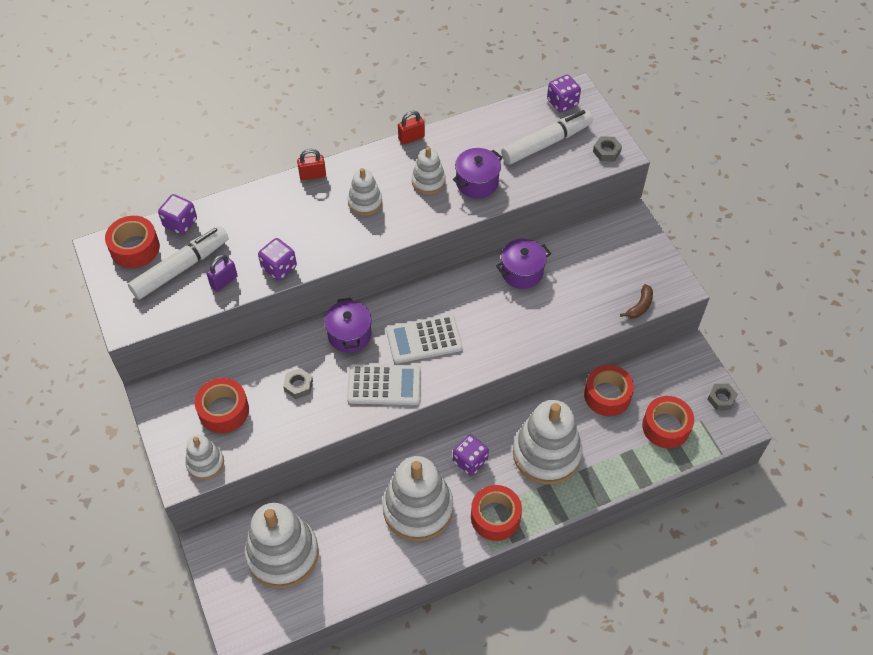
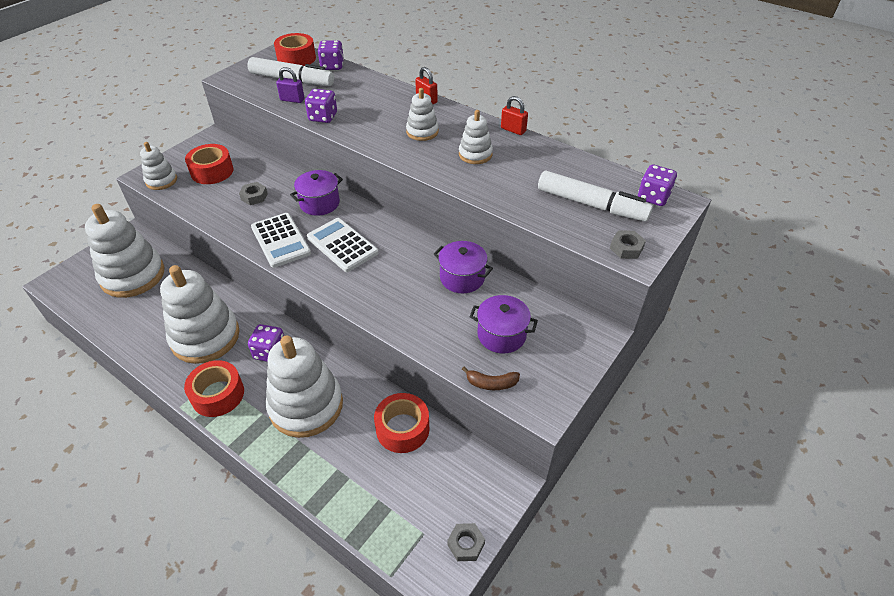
camera: 60 degrees right, 10 degrees down
(477, 182) = (500, 180): purple pot -> purple pot (501, 335)
(666, 427) = (395, 500): red tape -> none

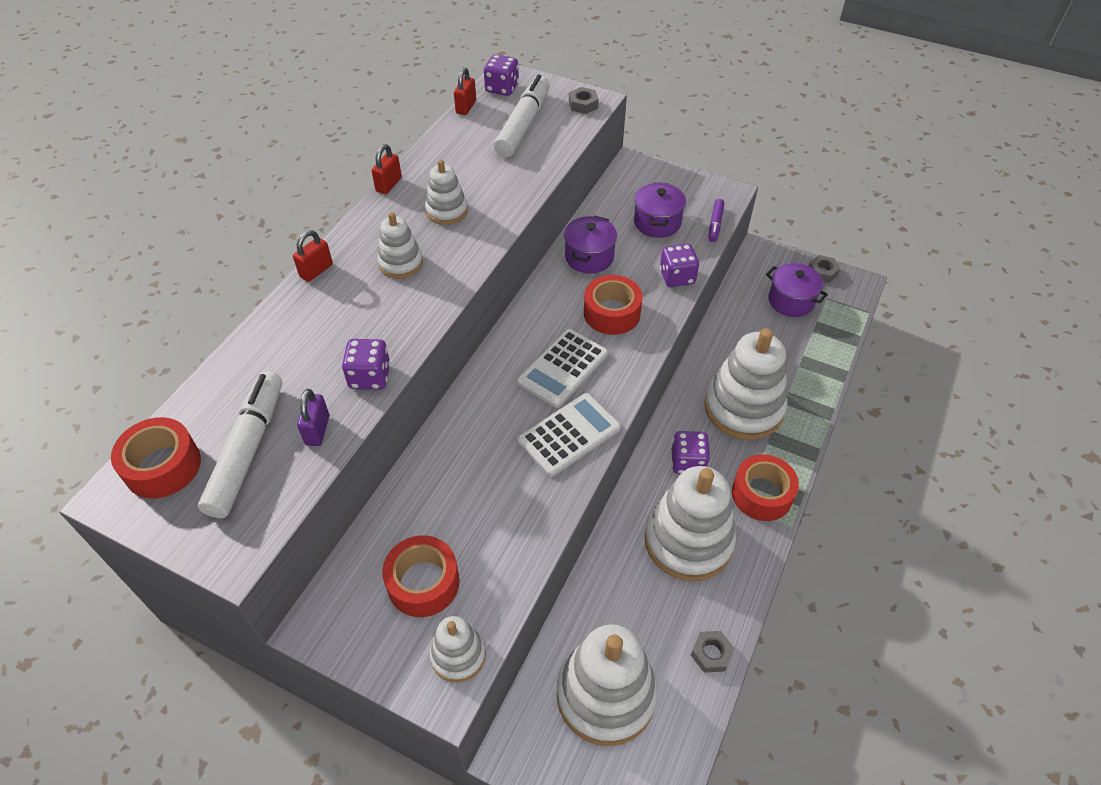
camera: 100 degrees left, 5 degrees up
(254, 197) = (481, 497): grey nut -> grey nut (711, 654)
(319, 203) = (484, 412): purple pot -> purple pot (791, 301)
(332, 66) = (199, 404): purple dice -> purple dice (677, 277)
(402, 429) = (738, 327): red tape -> red tape (612, 313)
(491, 383) = (715, 224): brown banana -> purple marker
(620, 173) = (466, 107): none -> red padlock

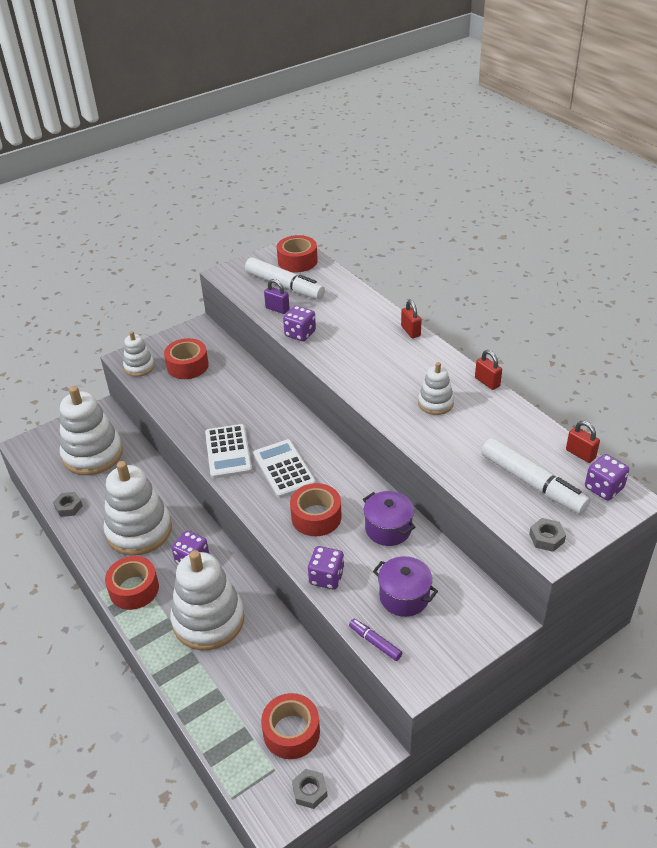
camera: 120 degrees right, 10 degrees down
(401, 263) = (392, 367): white stacking toy -> none
(791, 301) = (291, 732): purple pot -> red tape

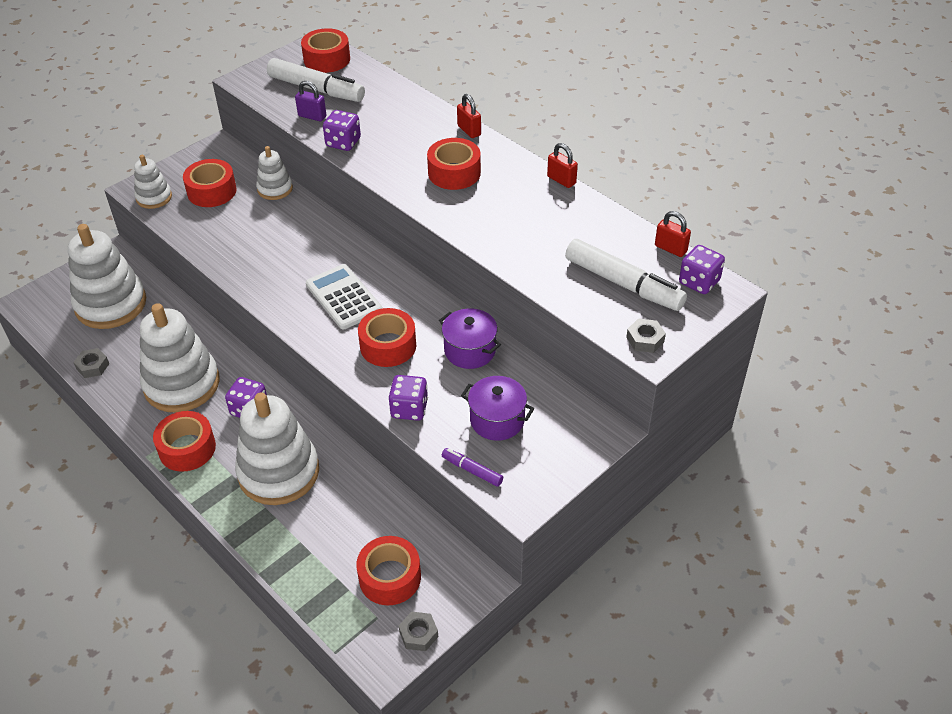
camera: 10 degrees left, 5 degrees up
(228, 452) = (276, 284): white calculator -> none
(392, 368) = (454, 173): none -> red tape
(435, 403) = (508, 208): white stacking toy -> white stacking toy (275, 189)

